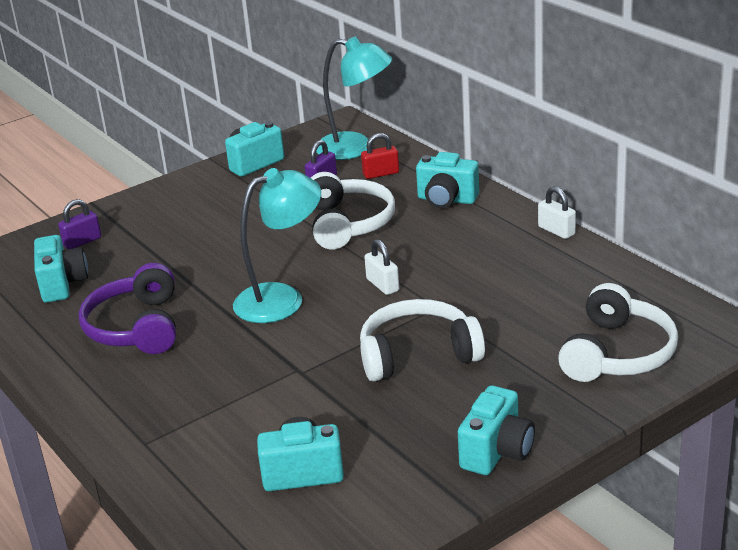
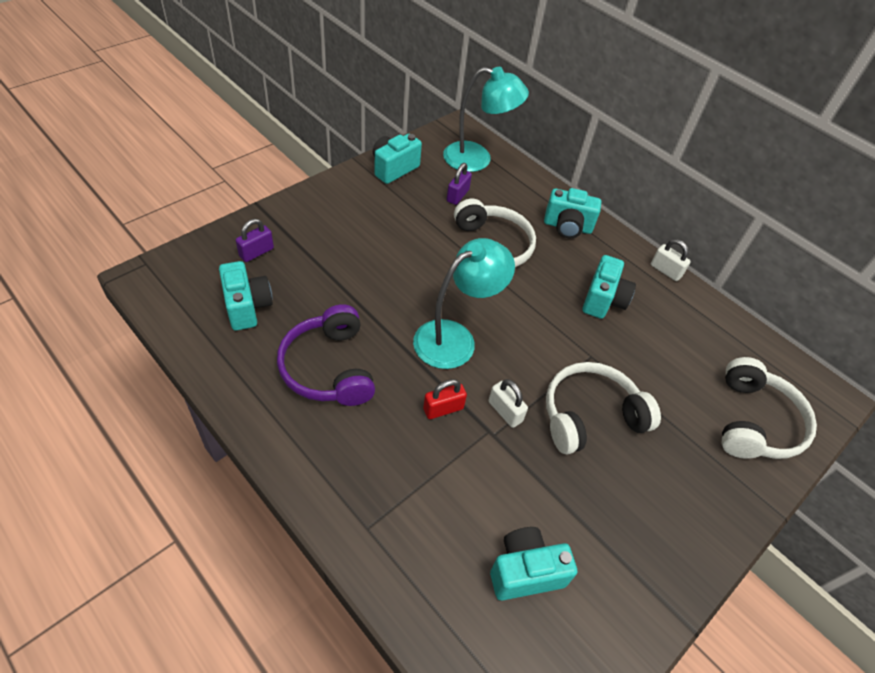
camera: 15 degrees left, 20 degrees up
(381, 174) = (505, 191): red padlock -> red padlock (443, 409)
(382, 285) = (539, 326): white padlock -> white padlock (505, 411)
(497, 452) = (690, 546): turquoise camera -> turquoise camera (603, 300)

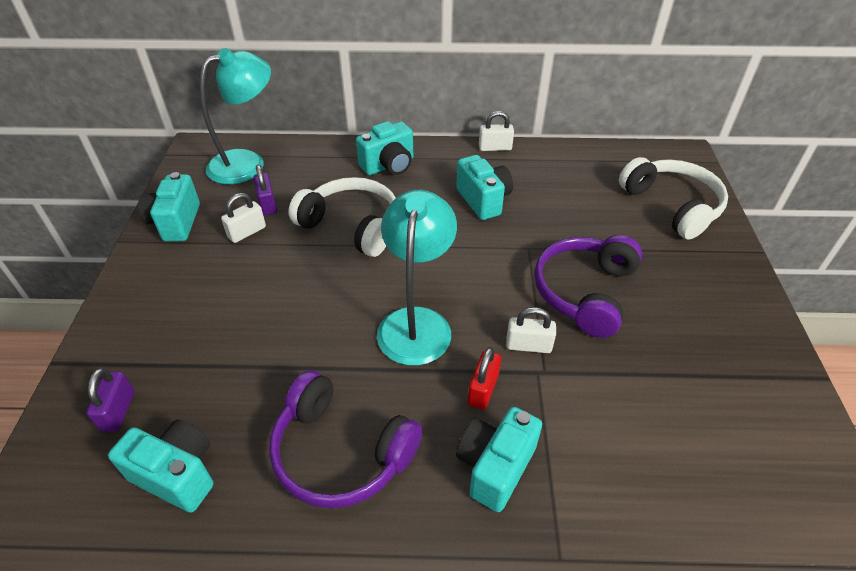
camera: 40 degrees left, 5 degrees down
(425, 204) = (247, 232): none -> white padlock
(525, 571) = (701, 454): turquoise camera -> turquoise camera (495, 467)
(590, 416) = (585, 292): white headphones -> purple headphones

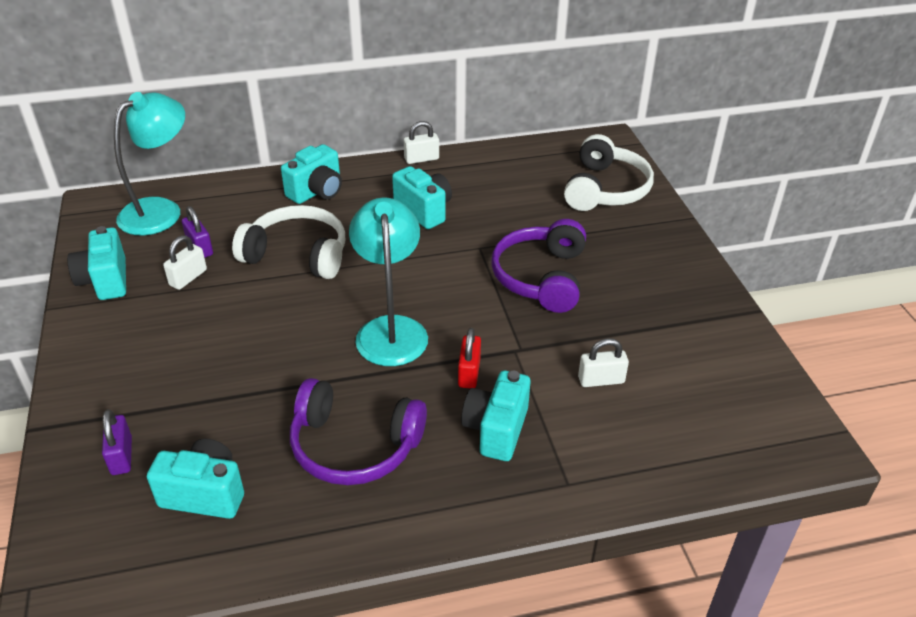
camera: 15 degrees left, 5 degrees down
(528, 345) = (501, 330): white padlock -> white padlock (601, 380)
(672, 206) = (605, 189): white headphones -> white headphones turned 60 degrees clockwise

